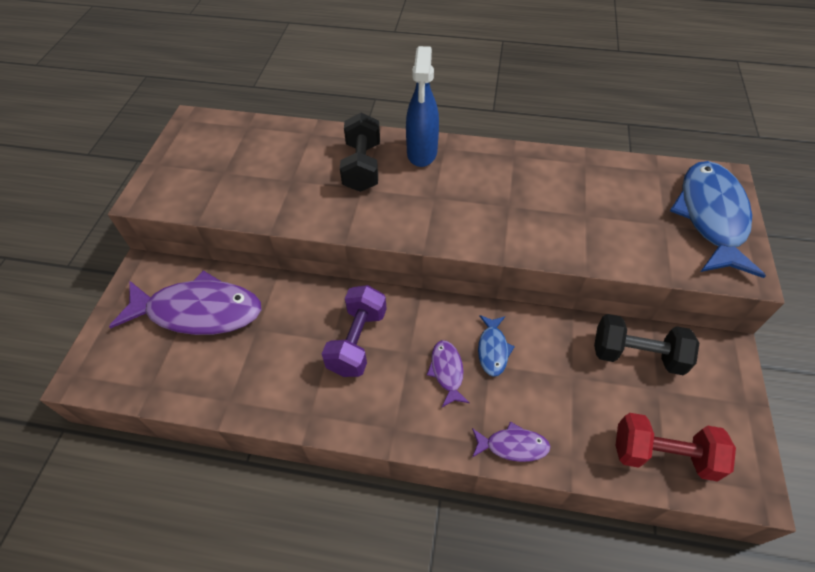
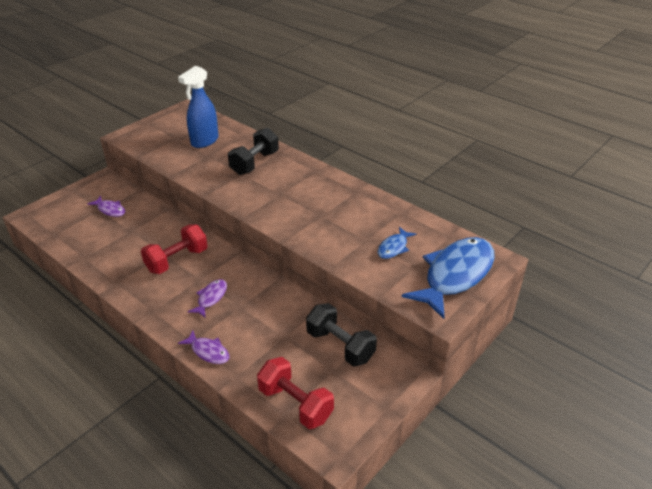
camera: 30 degrees right, 15 degrees down
(198, 311) = (110, 210): purple fish -> purple fish, size x0.46
(357, 341) = (177, 260): purple dumbbell -> red dumbbell
(422, 153) = (298, 169): blue spray bottle -> blue spray bottle (204, 141)
(493, 349) = (250, 300): blue fish -> blue fish (394, 247)

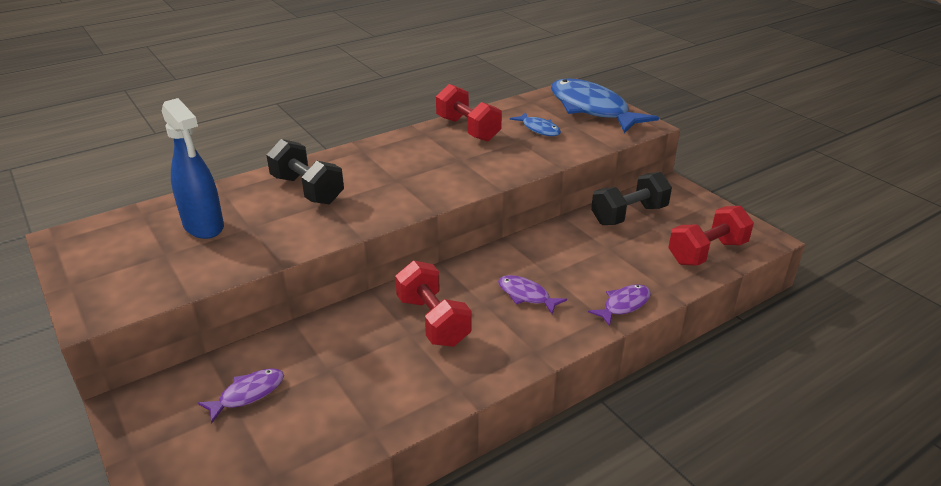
camera: 75 degrees left, 5 degrees down
(373, 210) = (468, 129): none -> red dumbbell

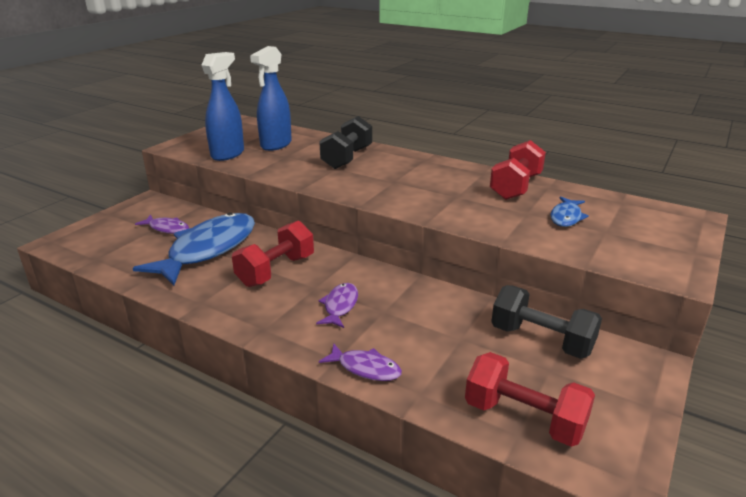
camera: 65 degrees right, 5 degrees down
(190, 268) = (228, 154): none -> blue spray bottle
(592, 109) = (660, 236): blue fish -> blue fish (208, 249)

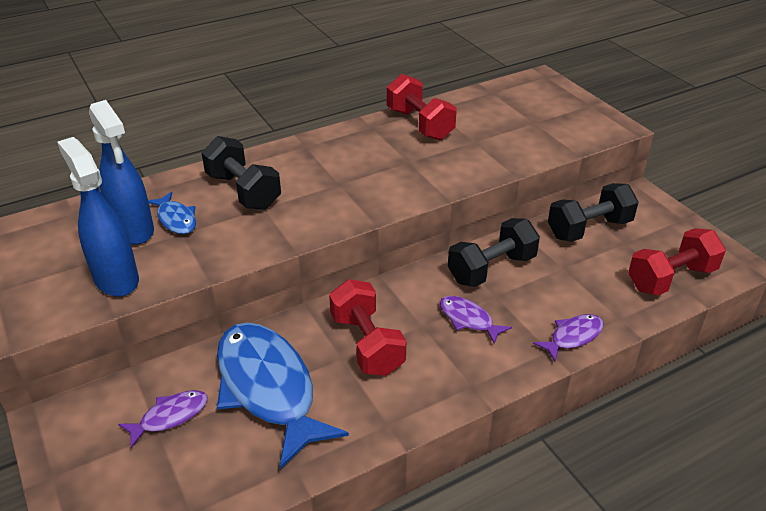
camera: 60 degrees left, 10 degrees up
(416, 300) = (492, 269): none -> black dumbbell
(566, 217) = (497, 127): blue fish -> blue fish (176, 219)

